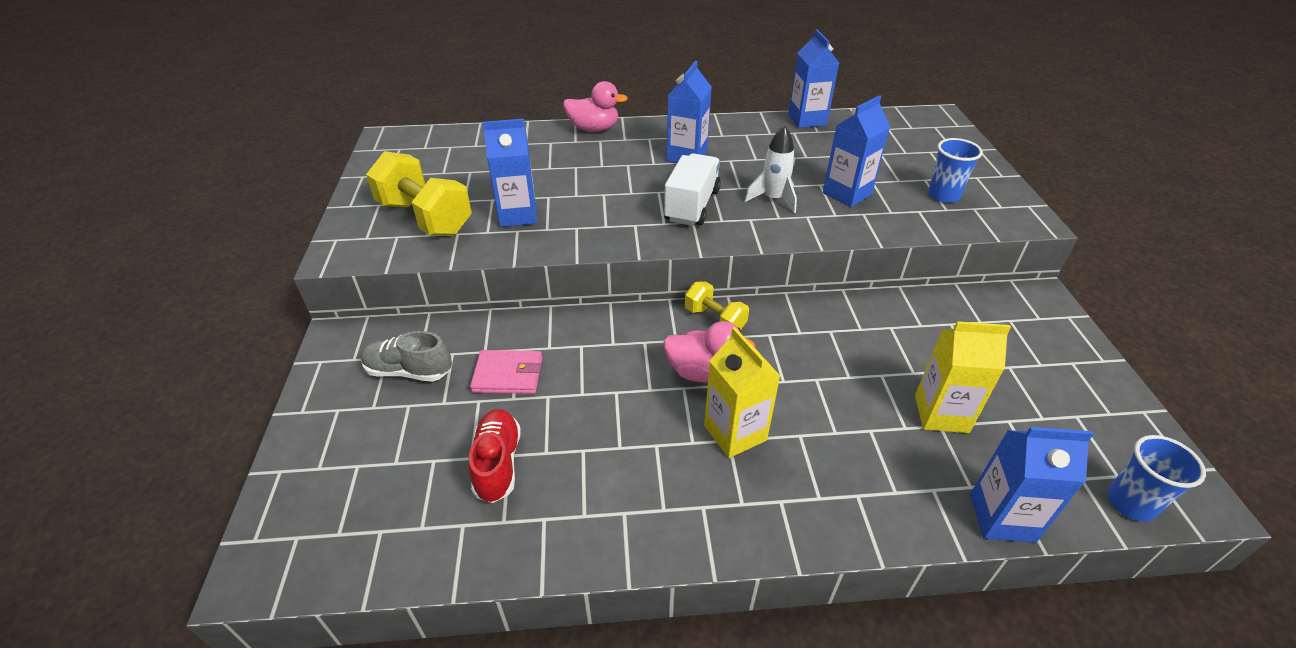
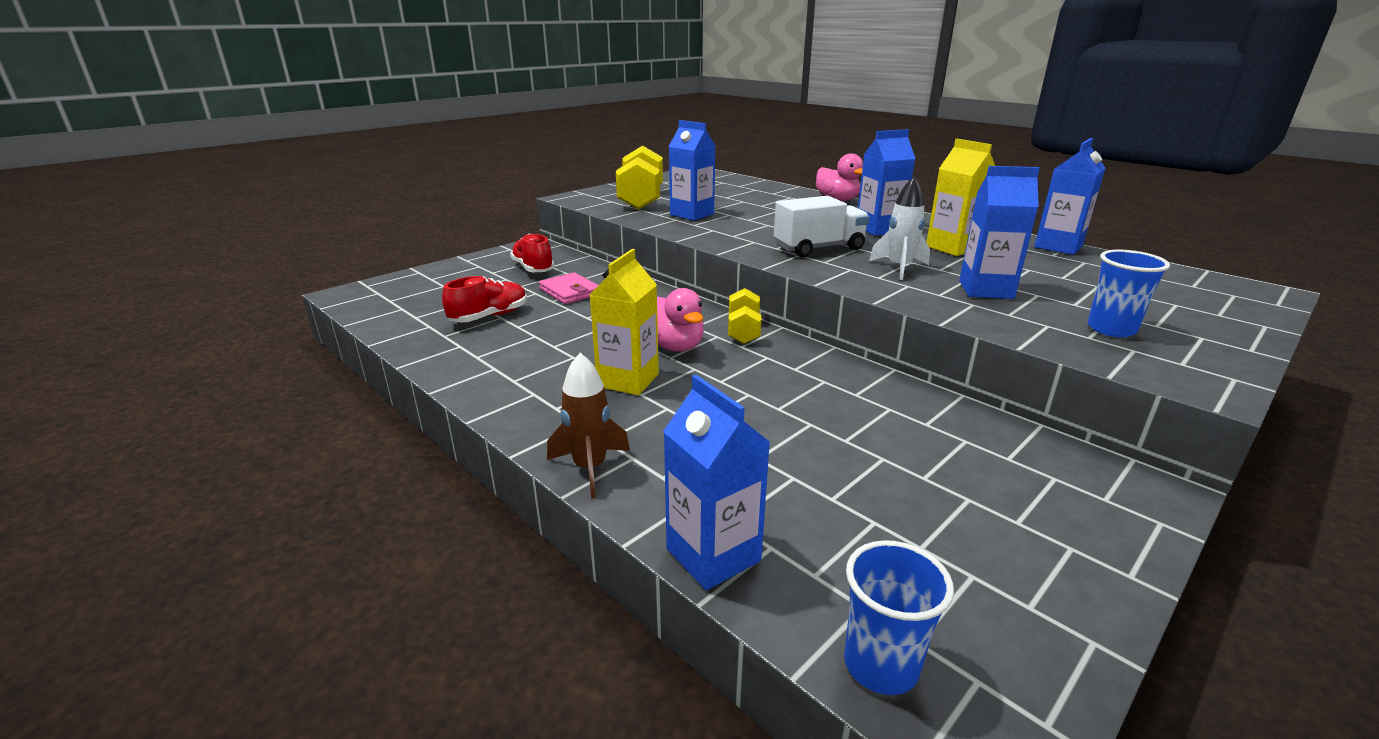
camera: 50 degrees right, 15 degrees down
(409, 371) = (533, 268): grey shoe -> red shoe
(855, 529) = (590, 468): none -> brown rocket
(941, 414) = (811, 473): yellow carton -> yellow carton (952, 248)

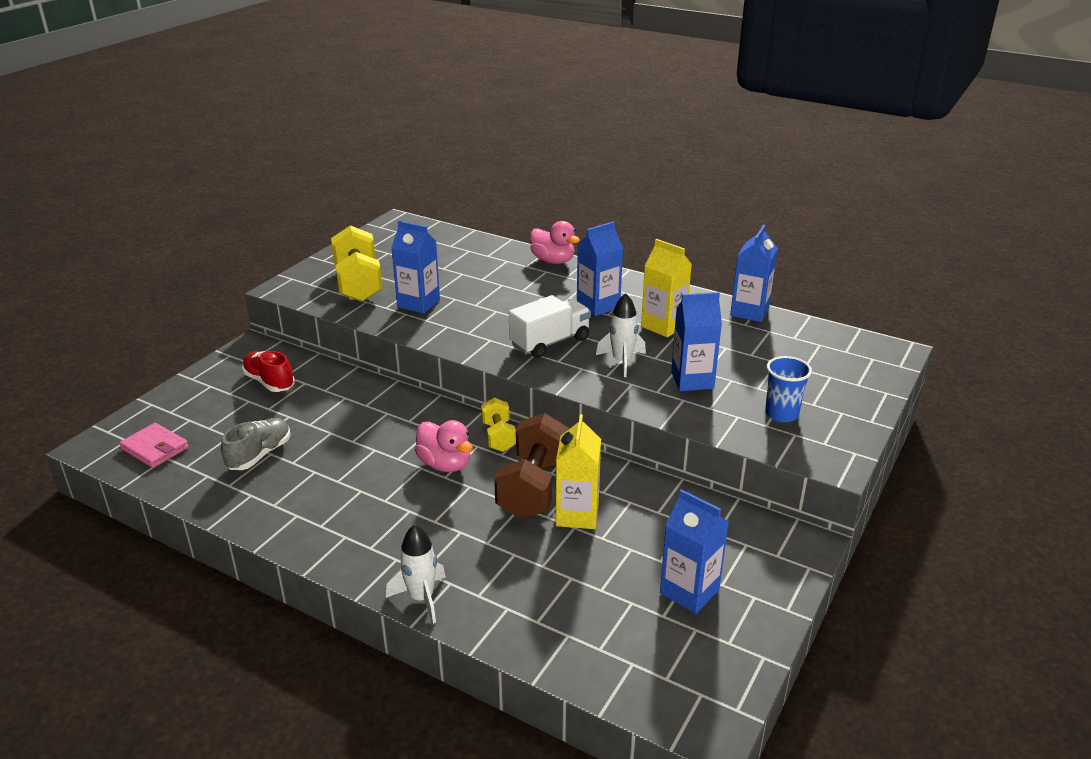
camera: 15 degrees left, 5 degrees up
(490, 316) = (259, 454): red shoe -> grey shoe
(570, 291) = (322, 409): pink wallet -> pink wallet (155, 448)
(590, 468) = (421, 598): brown rocket -> white rocket
(628, 380) = (418, 509): yellow carton -> yellow carton (577, 514)
(713, 555) = (532, 648): blue carton -> blue carton (689, 591)
(769, 379) = (533, 488): none -> brown dumbbell
(880, 665) = (647, 697): blue cup -> none

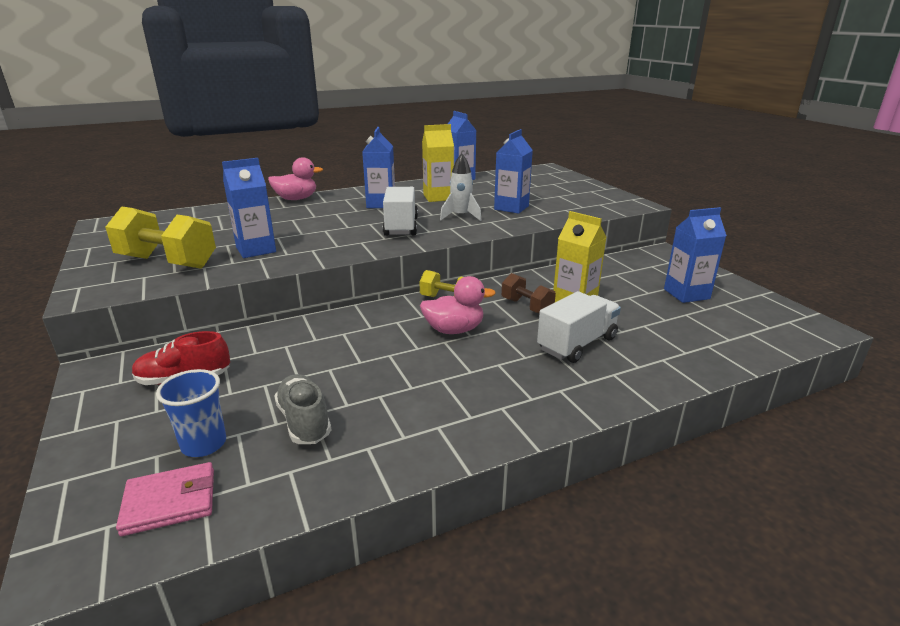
camera: 55 degrees left, 5 degrees down
(421, 598) = (624, 393): white rocket -> none
(486, 544) = (577, 344): none -> white truck
(533, 488) = (526, 306): brown dumbbell -> brown dumbbell, size x0.56
(781, 414) = (576, 201): blue cup -> blue cup (204, 444)

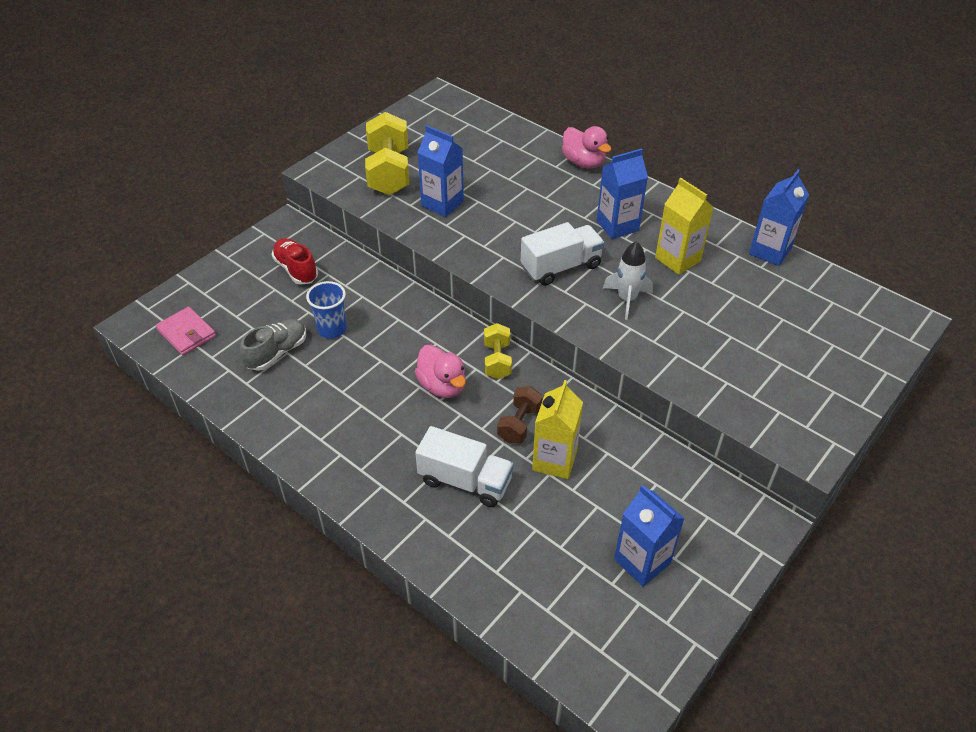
camera: 65 degrees right, 20 degrees up
(204, 444) = (236, 318): blue cup -> blue cup (332, 329)
(511, 208) = (691, 332): blue carton -> none

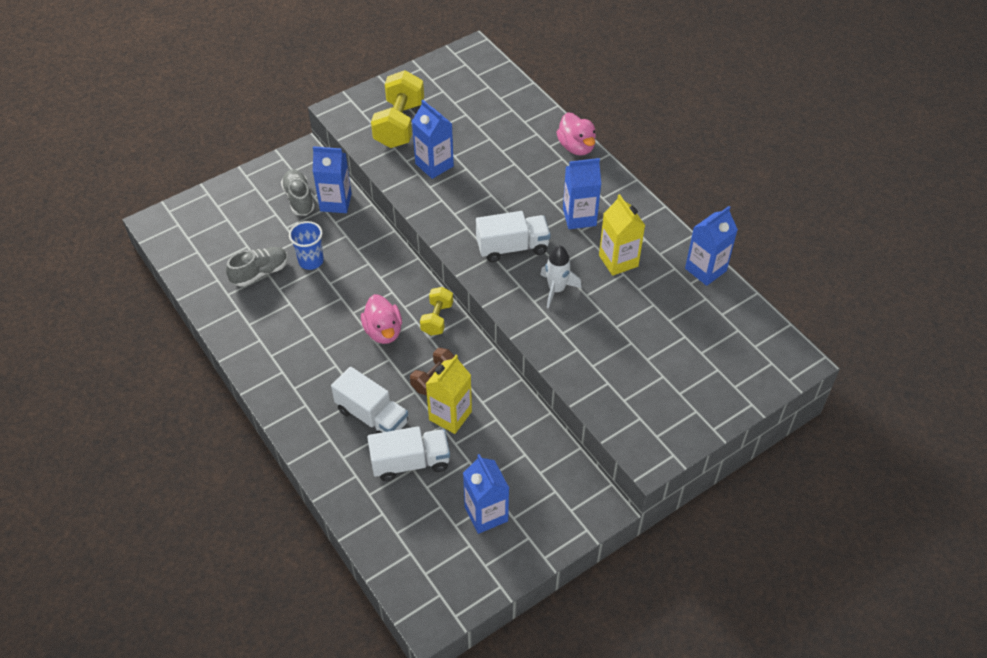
camera: 15 degrees right, 5 degrees up
(186, 333) = (193, 240): pink wallet -> none
(296, 269) = (299, 199): red shoe -> grey shoe
(339, 265) = (336, 202): none -> blue carton
(530, 523) = (410, 462): none -> white truck

